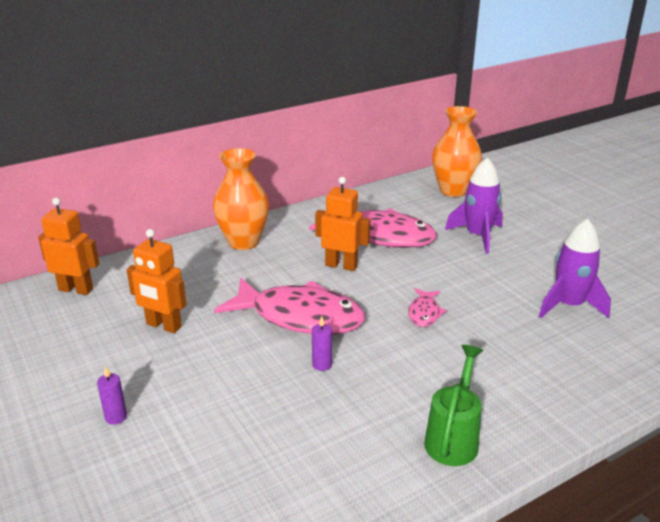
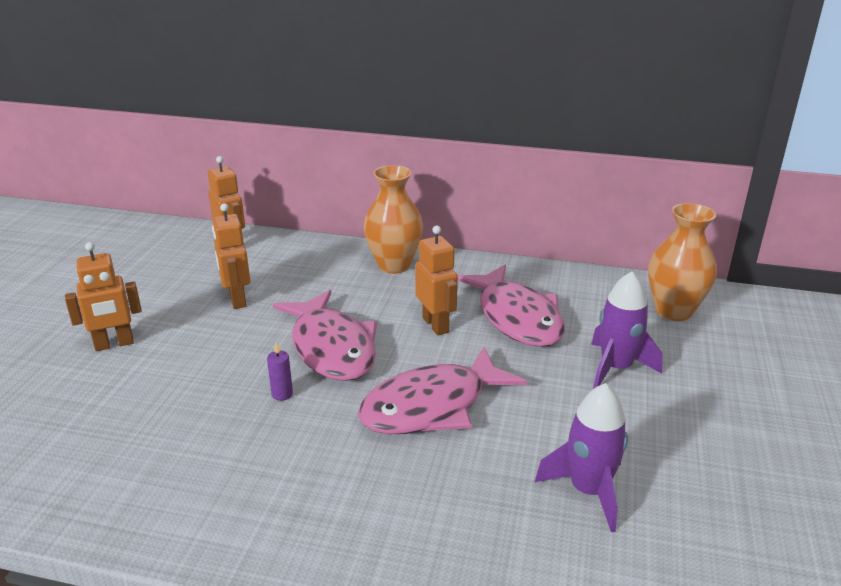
camera: 45 degrees right, 0 degrees up
(116, 417) = (114, 344): purple candle -> orange robot
(424, 313) = (432, 406): pink fish -> pink fish, size x2.24
(453, 438) = (268, 520): green watering can -> none

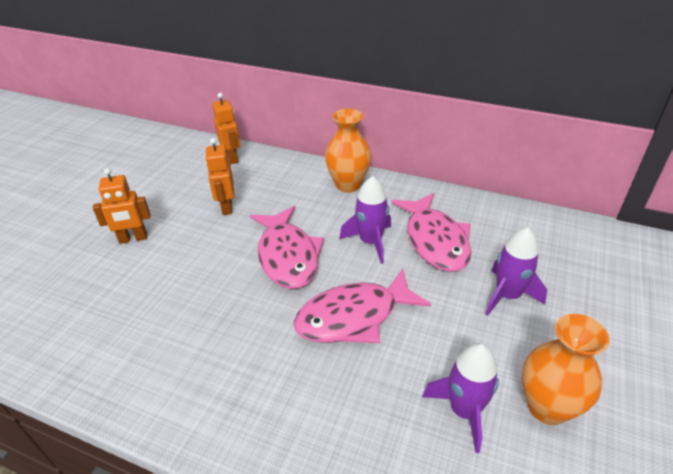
camera: 10 degrees right, 10 degrees up
(282, 394) = (243, 294): purple candle -> none
(436, 325) = (370, 242): orange robot -> purple rocket
(673, 311) = (565, 245): orange vase -> orange vase (547, 407)

